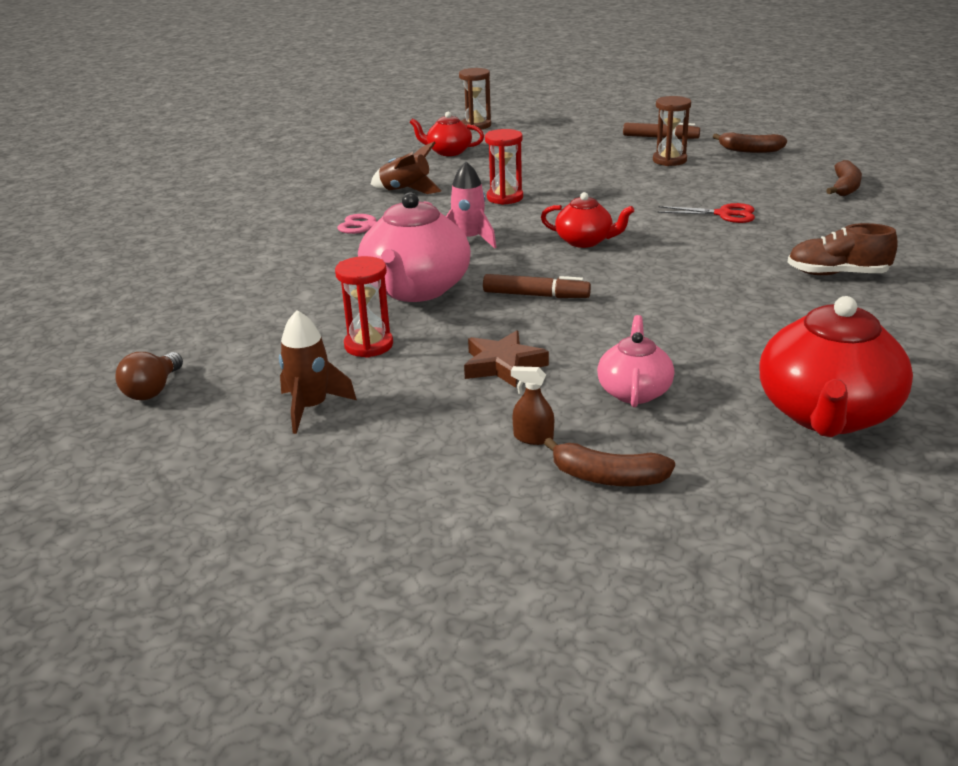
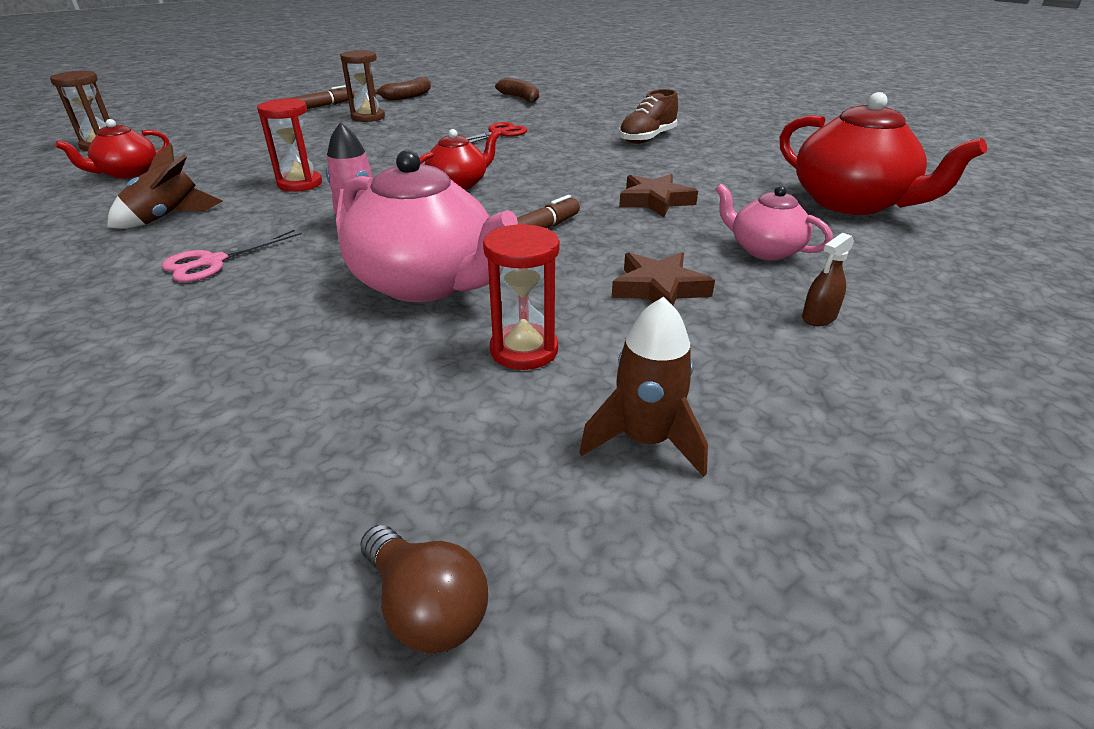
camera: 60 degrees left, 5 degrees up
(608, 477) = (911, 305): brown banana -> none
(672, 320) = (655, 201): none -> brown star

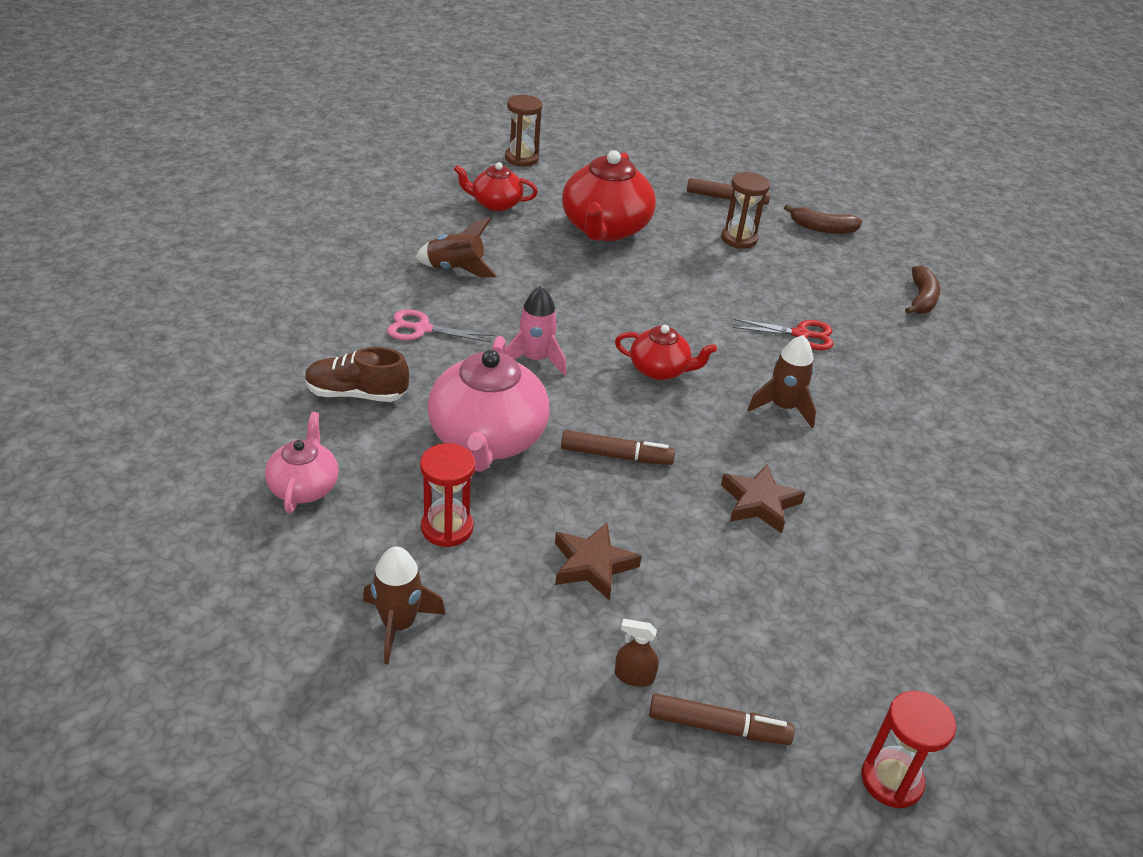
camera: 50 degrees right, 5 degrees up
(300, 184) = (567, 290): red hourglass -> red hourglass (891, 780)
(426, 608) = (219, 591): brown light bulb -> none
(564, 162) = (783, 407): none -> brown rocket
(647, 138) = (918, 438): brown shoe -> brown shoe (356, 394)
(764, 250) = (729, 609): pink teapot -> pink teapot (304, 487)
(851, 203) = (915, 649): red teapot -> red teapot (604, 228)
(902, 300) = (718, 727): none -> brown marker

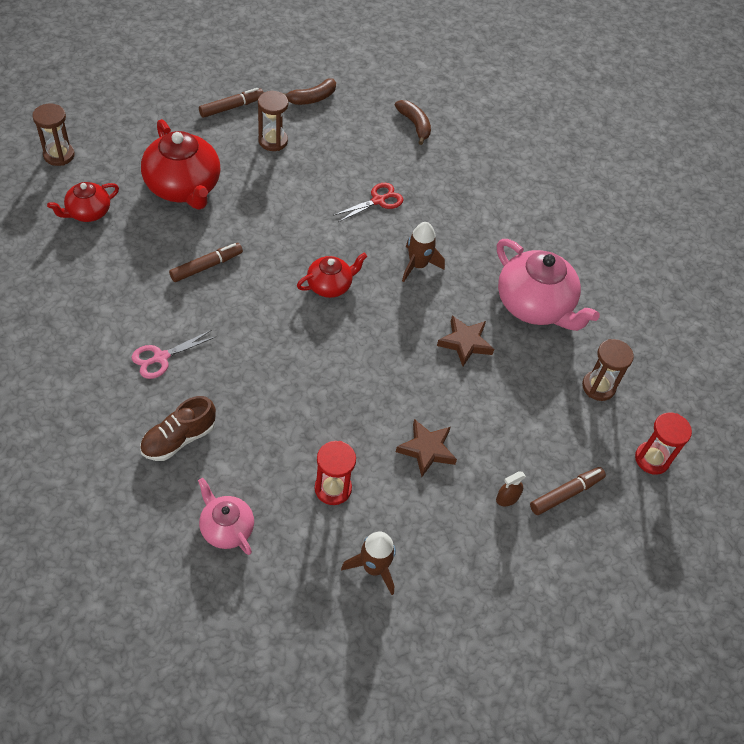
camera: 45 degrees left, 15 degrees up
(455, 269) = (126, 291): brown rocket -> none
(486, 439) = (289, 412): pink teapot -> pink teapot (534, 305)
(535, 359) = (254, 330): pink rocket -> none
(616, 456) = (368, 367): brown marker -> brown marker (206, 266)
(896, 652) = (598, 387): none -> brown hourglass

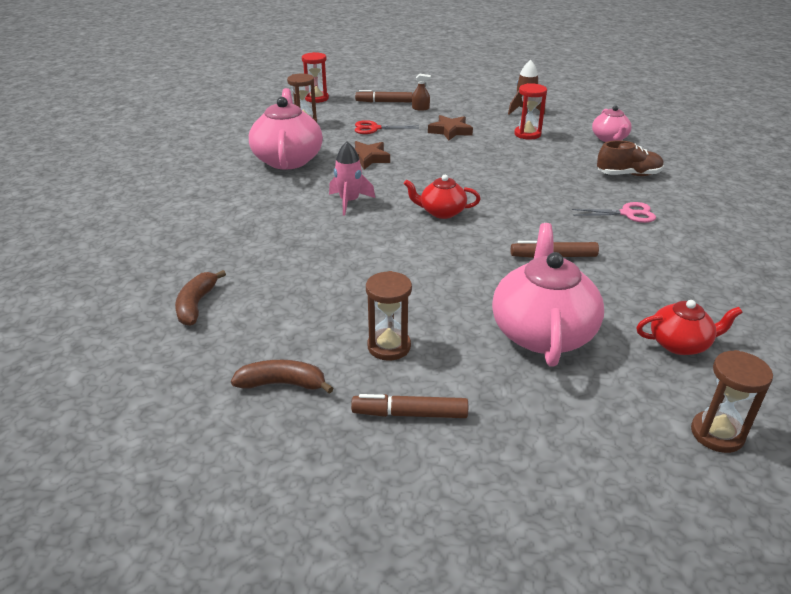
camera: 140 degrees left, 20 degrees down
(183, 187) = (542, 332): red teapot -> pink teapot
(378, 200) = (329, 252): red scissors -> red scissors (374, 128)
(418, 265) = (349, 202): brown rocket -> pink rocket

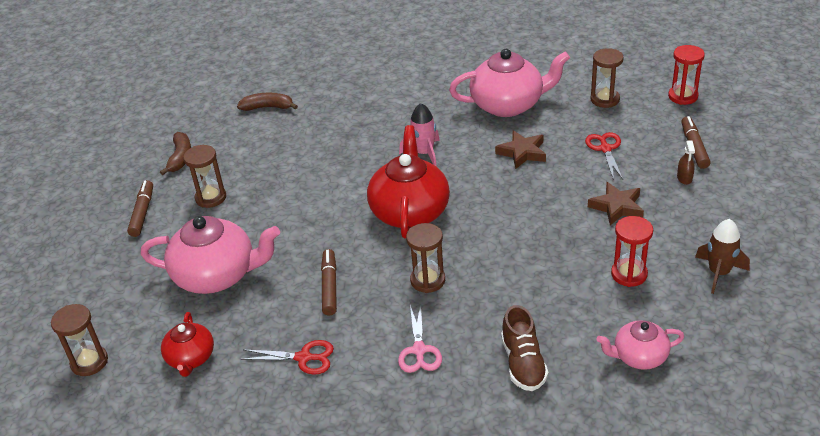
camera: 90 degrees right, 5 degrees up
(441, 212) = (410, 211): red teapot -> red teapot, size x1.80
(540, 207) = (427, 280): none -> brown hourglass
(654, 270) = (303, 358): none -> red scissors

